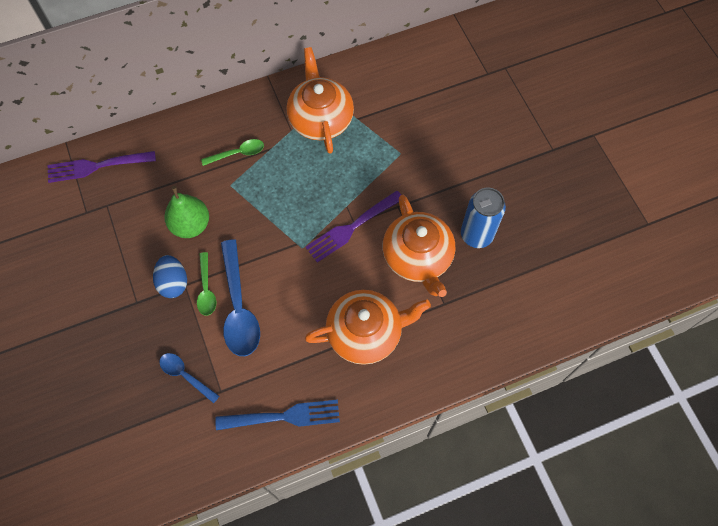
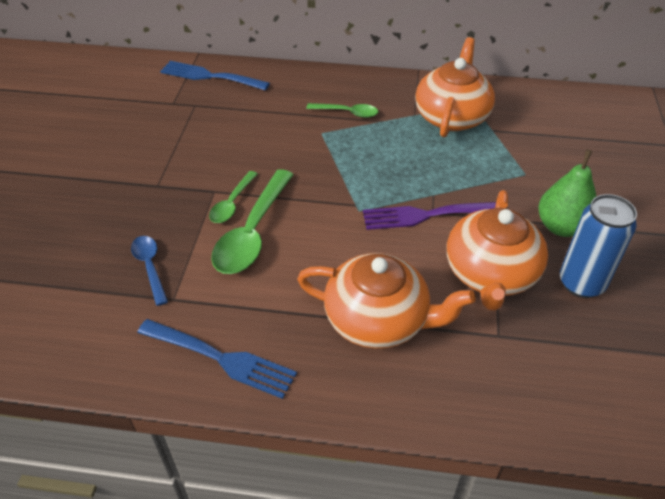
camera: 30 degrees right, 20 degrees down
(97, 166) = (210, 76): purple fork -> blue fork
(173, 283) = (205, 185): blue egg -> none
(191, 225) = (259, 148): green pear -> green pear (561, 227)
(239, 307) = (253, 232): blue spoon -> green spoon

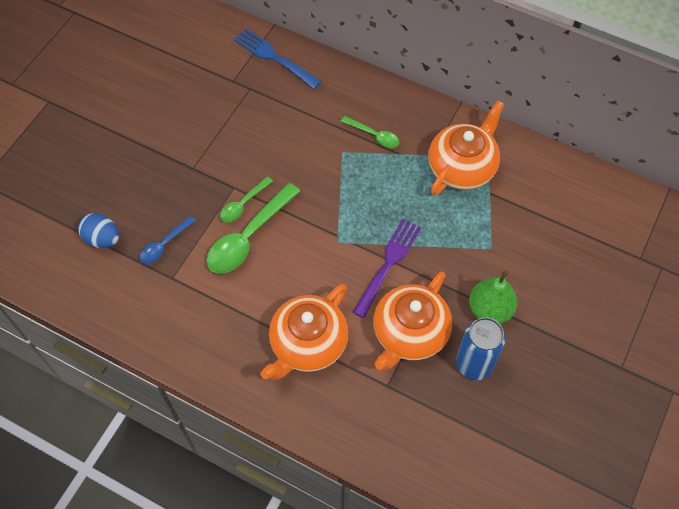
camera: 20 degrees right, 15 degrees up
(65, 282) = (103, 239): none -> blue egg
(150, 267) = (164, 245): blue spoon -> blue spoon turned 135 degrees counterclockwise
(221, 359) = (188, 337): blue fork -> none
(378, 320) = (307, 344): orange teapot -> orange teapot turned 90 degrees clockwise
(427, 215) = (388, 264): purple fork -> purple fork turned 105 degrees clockwise

